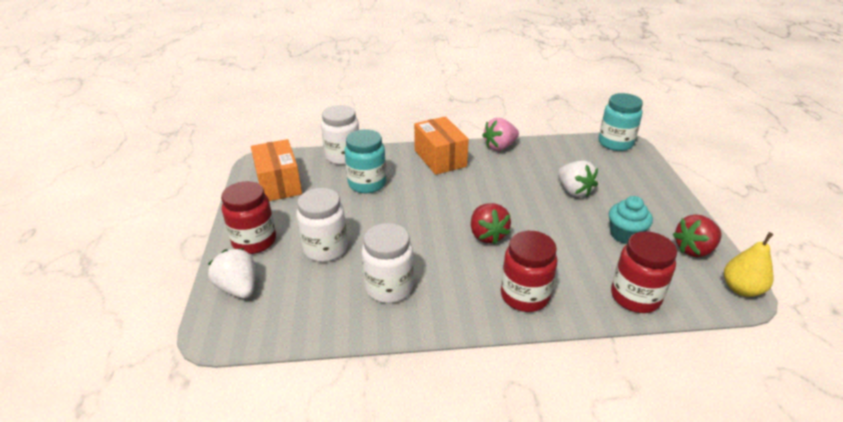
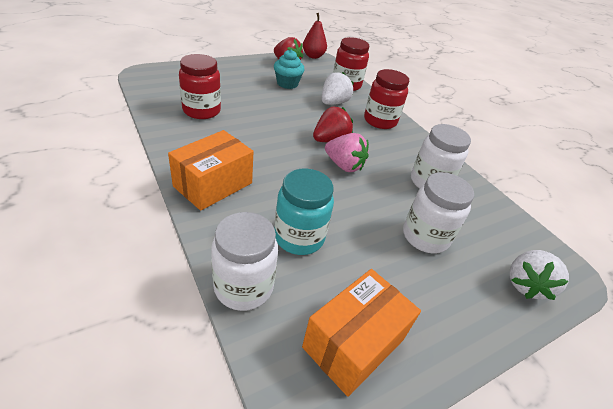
camera: 120 degrees left, 5 degrees up
(254, 241) = (468, 307): red jar -> red jar (201, 111)
(499, 147) = (171, 143): pink strawberry -> pink strawberry (344, 165)
(574, 191) = (240, 101): white strawberry -> white strawberry (333, 103)
(615, 143) = (145, 78): turquoise jar -> none
(741, 289) = (313, 56): yellow pear -> red pear

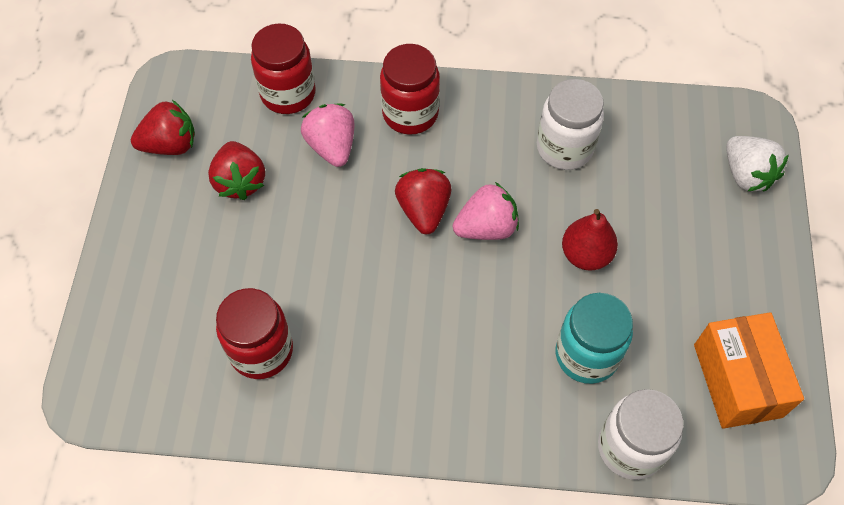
camera: 50 degrees left, 20 degrees up
(213, 185) = (450, 408): orange box -> none
(287, 84) = (240, 181): turquoise cupcake -> red strawberry
(313, 56) = (164, 85): red pear -> red pear (585, 254)
(333, 103) = (332, 146): white strawberry -> pink strawberry
(425, 237) = (645, 221): white jar -> none

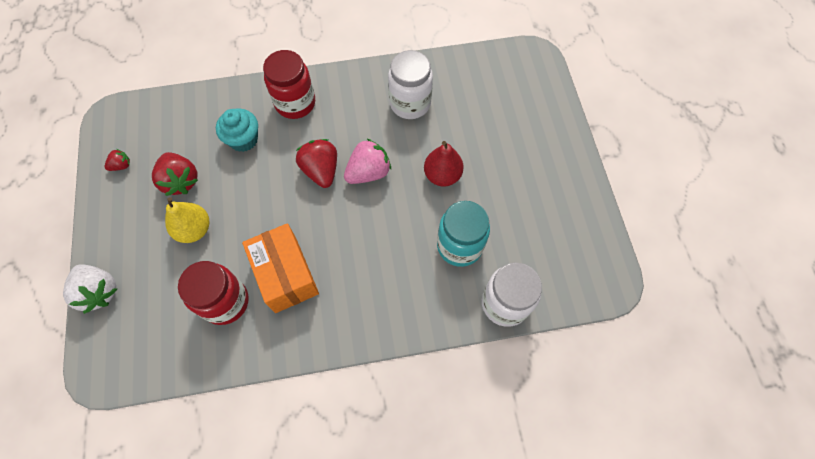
camera: 15 degrees left, 5 degrees up
(170, 145) = (121, 165): red strawberry -> red strawberry, size x0.51
(243, 248) = (194, 229): none -> yellow pear
(288, 94) = (202, 108): red jar -> none
(332, 146) = (243, 140): pink strawberry -> turquoise cupcake
(737, 380) = (565, 238): orange box -> orange box (286, 275)
(746, 175) = (537, 94): white strawberry -> white strawberry (99, 291)

